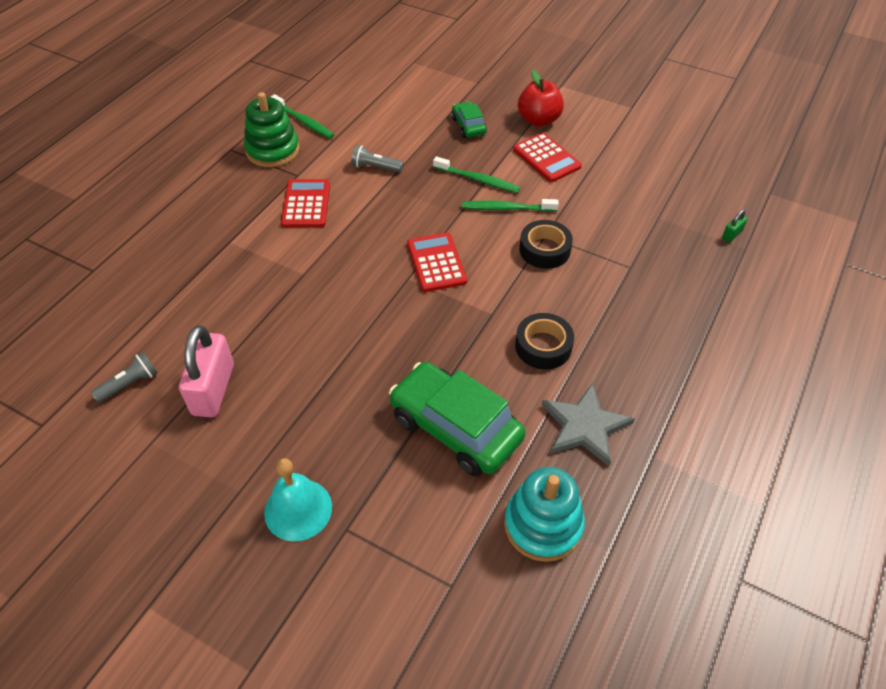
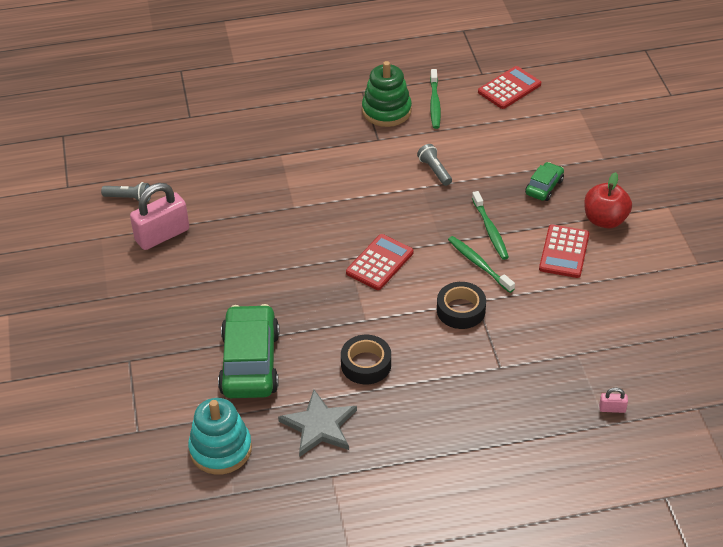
camera: 50 degrees right, 5 degrees down
(298, 509) = (121, 331): turquoise bell -> none
(306, 204) = (356, 163): red calculator -> red calculator (509, 88)
(731, 235) = (612, 408): green padlock -> pink padlock

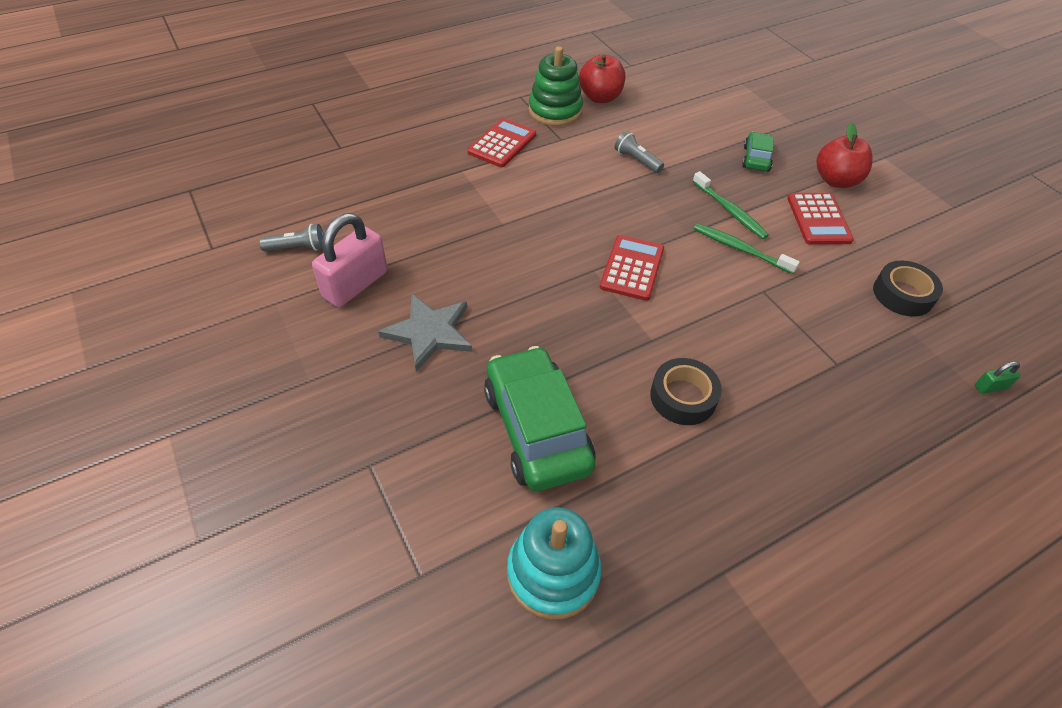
camera: 20 degrees left, 5 degrees up
(319, 426) = (670, 499): grey star -> grey star (429, 332)
(434, 103) = (600, 97): green toothbrush -> red apple
(461, 310) = (753, 305): black tape -> black tape (903, 294)
(509, 88) = (665, 74): red calculator -> red calculator (502, 144)
(612, 408) = (990, 387): pink padlock -> green padlock

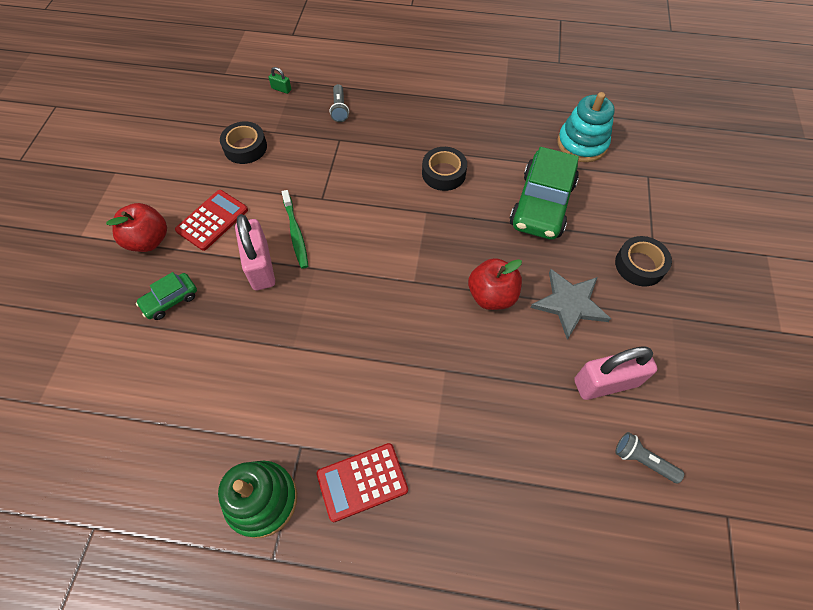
camera: 140 degrees left, 10 degrees up
(372, 420) = (639, 265): none -> black tape
(600, 97) = (194, 488): red apple -> red apple (491, 296)
(632, 268) = (386, 266): red calculator -> none
(636, 160) = (265, 367): grey flashlight -> grey flashlight (339, 109)
(730, 211) = (260, 266): green toothbrush -> pink padlock

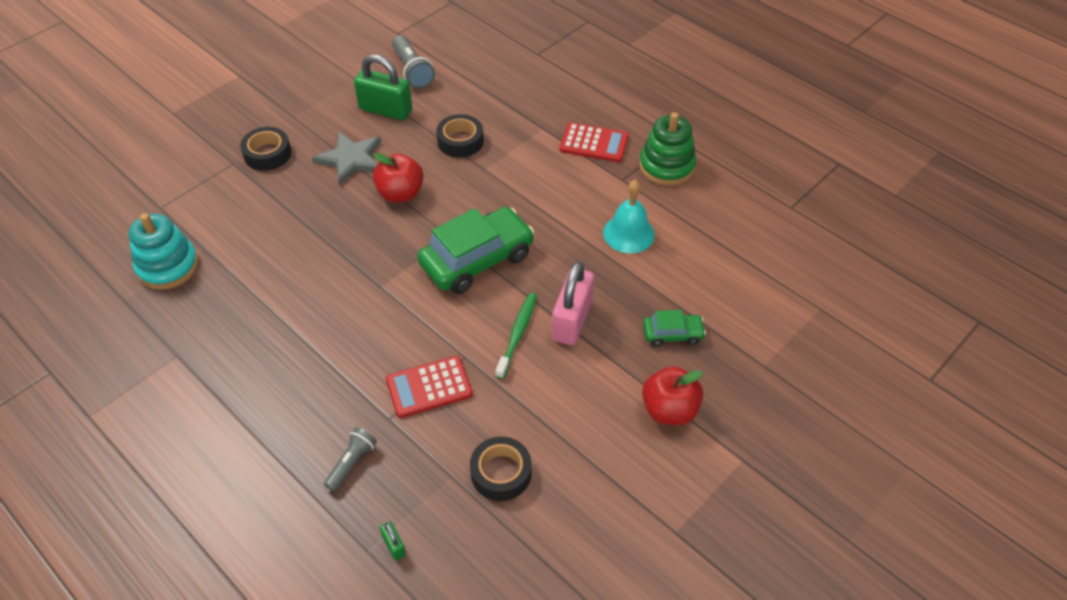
camera: 145 degrees left, 10 degrees down
(212, 220) = (591, 396): red calculator -> red calculator (429, 387)
(258, 379) = (628, 233): none -> turquoise bell
(443, 173) = (325, 313): black tape -> black tape (460, 141)
(542, 204) = (277, 235): green car -> green car (477, 260)
(606, 382) = (385, 110): pink padlock -> green padlock
(642, 460) = (412, 71): grey flashlight -> grey flashlight, size x1.53

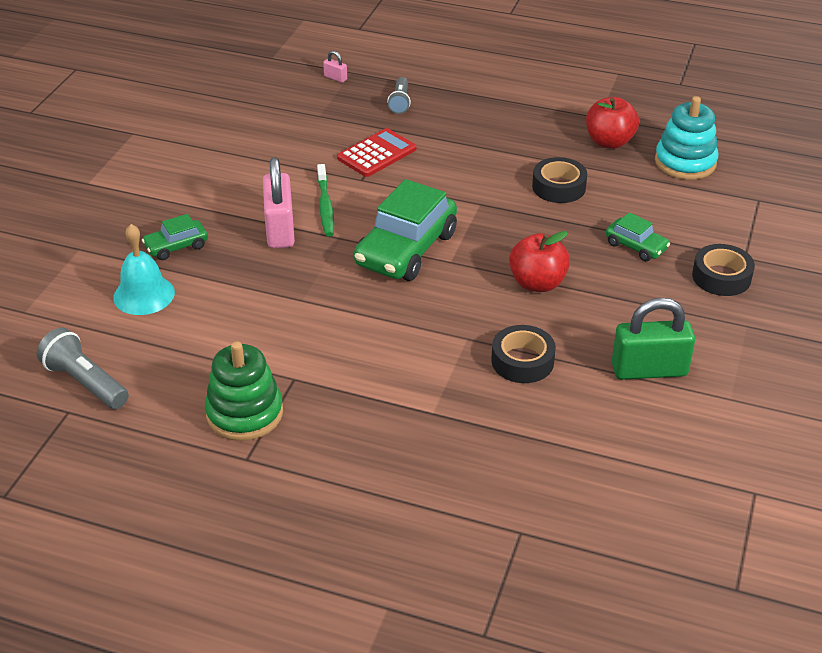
camera: 155 degrees right, 10 degrees down
(299, 199) = (636, 246): none -> green car
(351, 159) = (627, 300): grey star -> none
(394, 545) = (335, 78): green padlock -> pink padlock
(412, 71) = (671, 437): grey flashlight -> grey flashlight (85, 383)
(501, 473) = (283, 126): black tape -> black tape (558, 187)
(594, 143) = (354, 413): red calculator -> none
(628, 233) = (259, 321): turquoise bell -> turquoise bell (144, 295)
(669, 410) = (161, 195): red apple -> red apple (609, 142)

